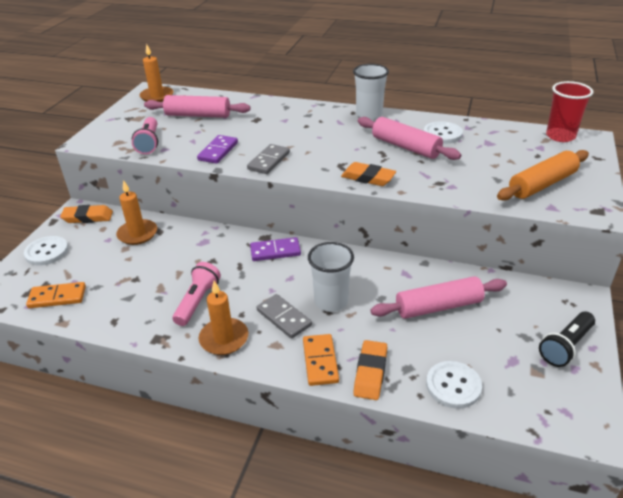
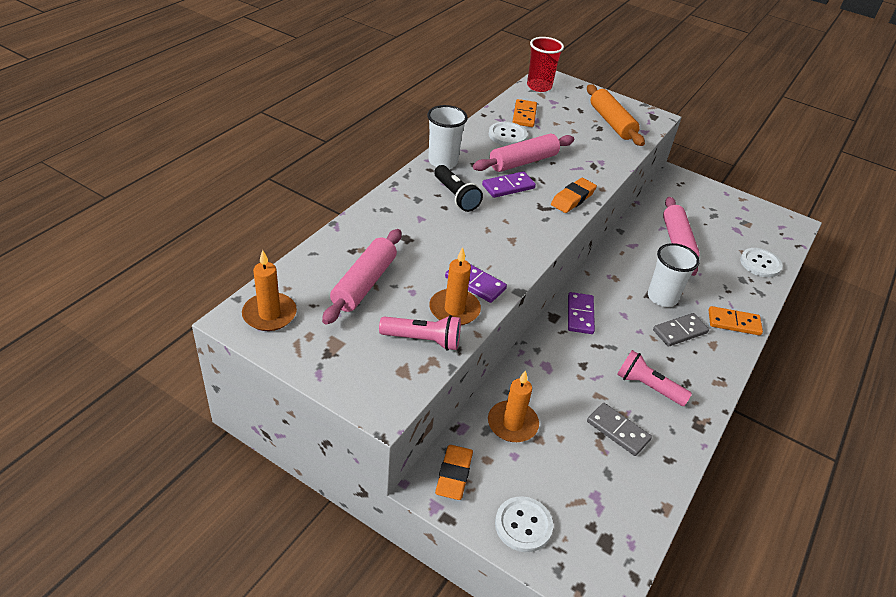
camera: 80 degrees left, 5 degrees up
(57, 297) = (620, 513): orange domino -> orange domino (524, 115)
(224, 338) = (703, 376): orange candle -> orange candle (454, 309)
(269, 161) = (515, 250): grey domino -> grey domino (618, 431)
(358, 146) = (508, 187): none -> purple domino
(370, 373) = (747, 299): orange eraser -> none
(565, 346) = (725, 203): black flashlight -> black flashlight (456, 196)

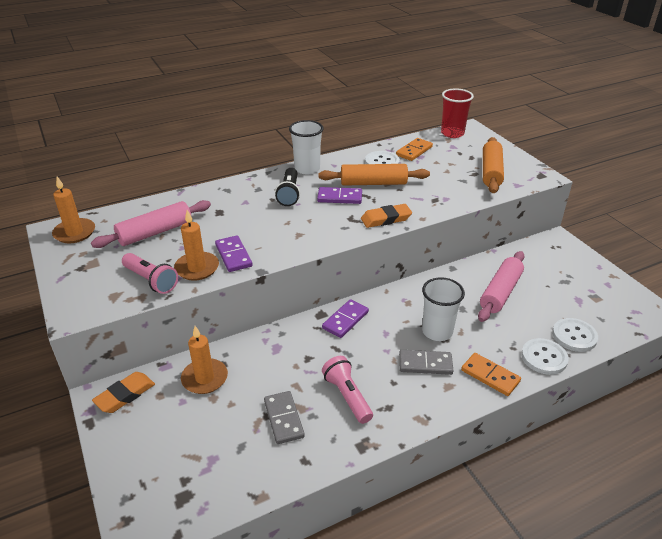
camera: 35 degrees right, 5 degrees down
(523, 162) = (373, 183): pink rolling pin -> orange rolling pin
(523, 525) = (135, 453): white button -> white button (544, 357)

